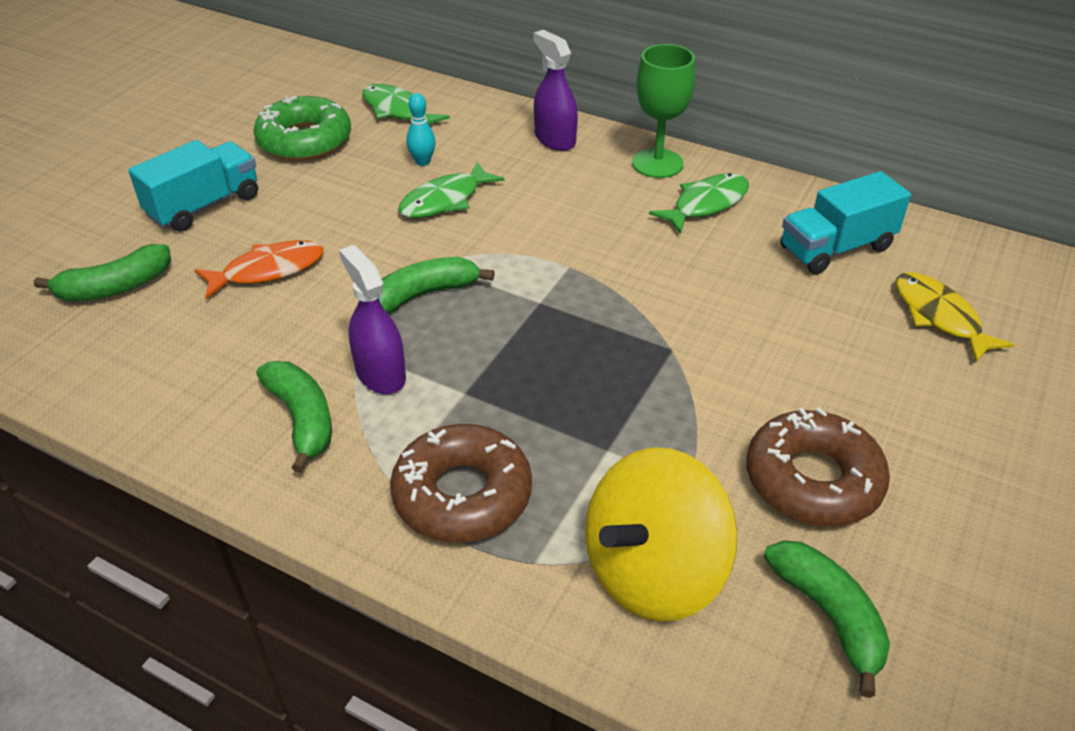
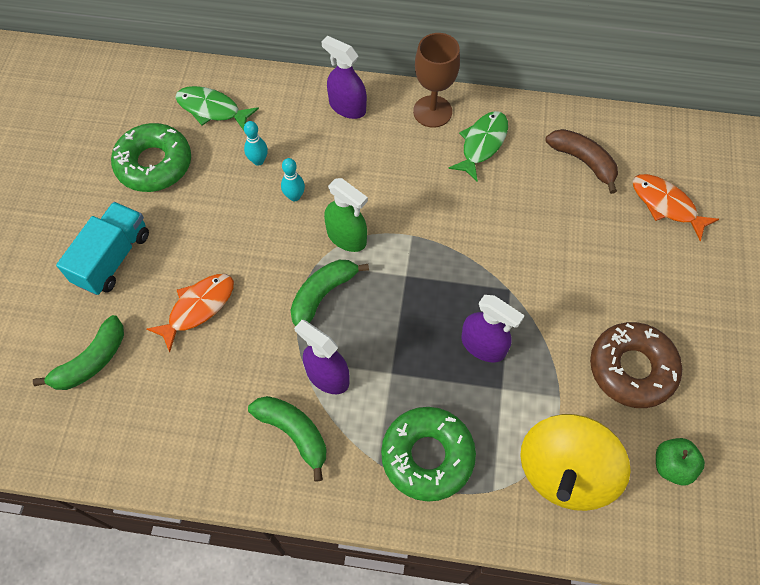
camera: 20 degrees left, 20 degrees up
(445, 200) = (294, 196): green fish -> turquoise bowling pin
(462, 494) = (427, 456): brown donut -> green donut
(486, 249) = (346, 237): none -> green spray bottle
(605, 397) = (483, 345): none -> purple spray bottle
(657, 163) = (432, 111): green goblet -> brown goblet
(828, 616) = (672, 466): green banana -> green apple
(836, 248) = (583, 161): turquoise truck -> brown banana
(939, 317) = (666, 205): yellow fish -> orange fish

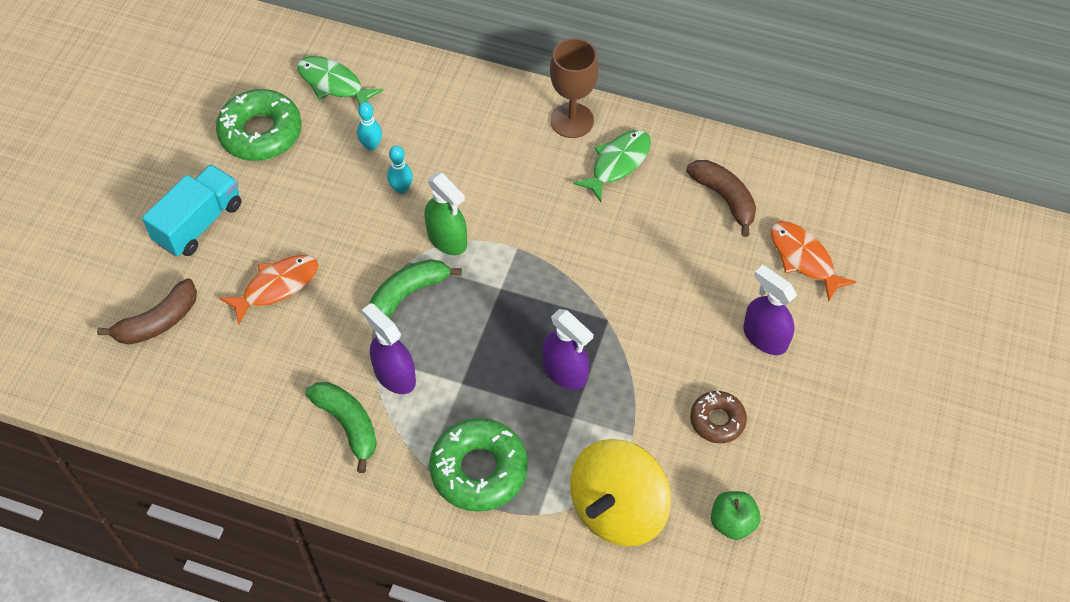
camera: 10 degrees right, 5 degrees down
(91, 361) = (158, 321): green banana -> brown banana
(347, 107) = (479, 102): purple spray bottle -> purple spray bottle (765, 337)
(632, 368) = (717, 420): brown donut -> brown donut, size x0.59

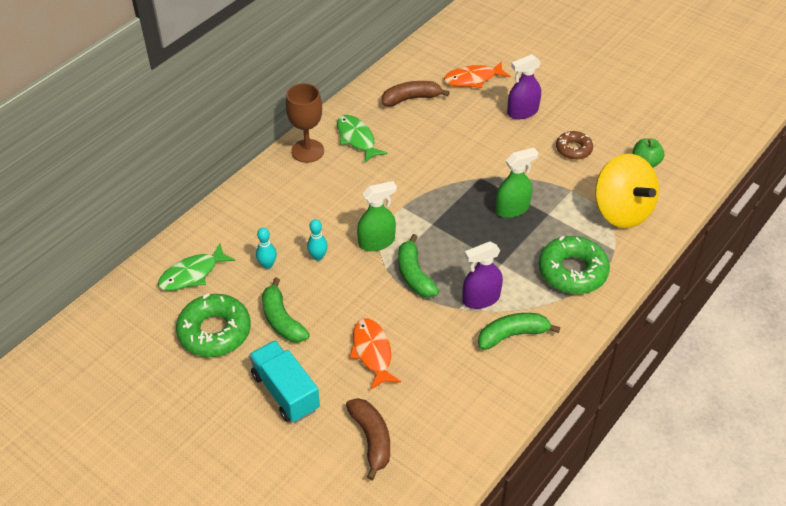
camera: 70 degrees left, 10 degrees down
(296, 186) = (282, 320): none -> green banana
(565, 371) = (512, 209): purple spray bottle -> green spray bottle

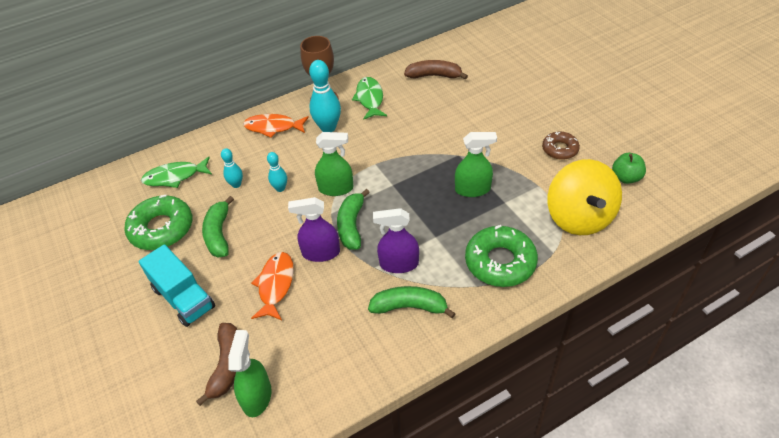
camera: 25 degrees right, 0 degrees up
(285, 392) = (183, 298): turquoise truck -> turquoise truck turned 150 degrees clockwise
(330, 180) = (328, 128): none -> turquoise bowling pin
(417, 456) = (257, 396): none -> green spray bottle
(473, 79) = (497, 70): orange fish -> orange fish (273, 127)
(522, 112) = (528, 106): purple spray bottle -> purple spray bottle (321, 253)

